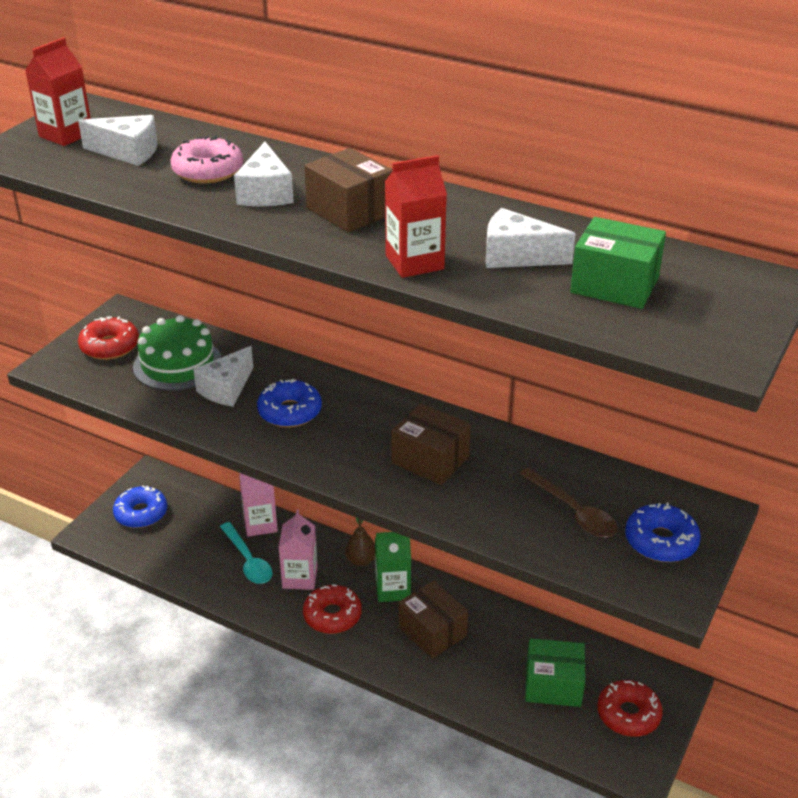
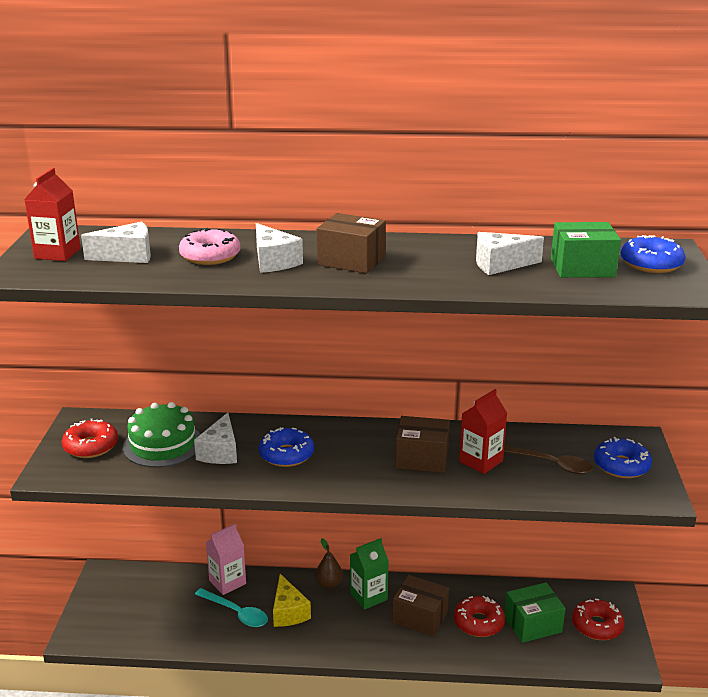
camera: 25 degrees left, 10 degrees down
(141, 513) = (115, 606): blue donut -> blue donut (651, 264)
(300, 577) = (288, 612): pink carton -> yellow cheese
(332, 615) = (334, 631): red donut -> red donut (478, 622)
(414, 262) = (436, 281): red carton -> red carton (481, 461)

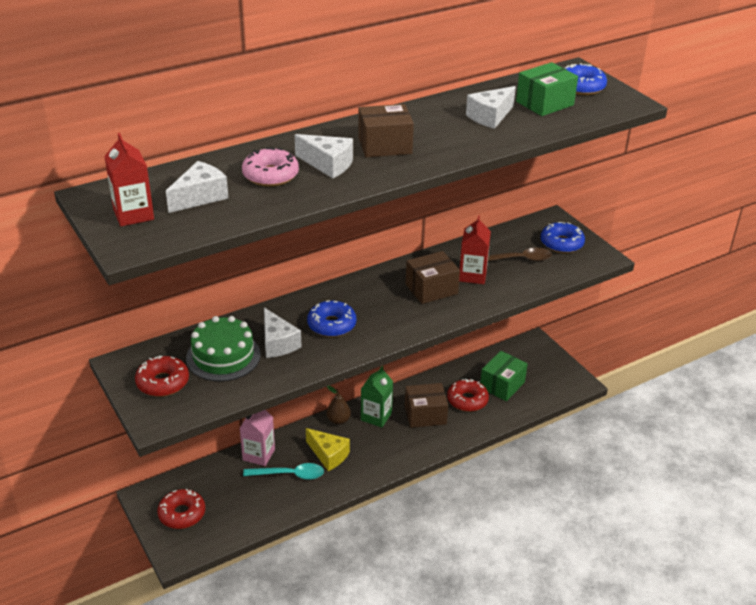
camera: 35 degrees left, 10 degrees up
(597, 626) = (541, 368): red donut -> red donut (182, 514)

